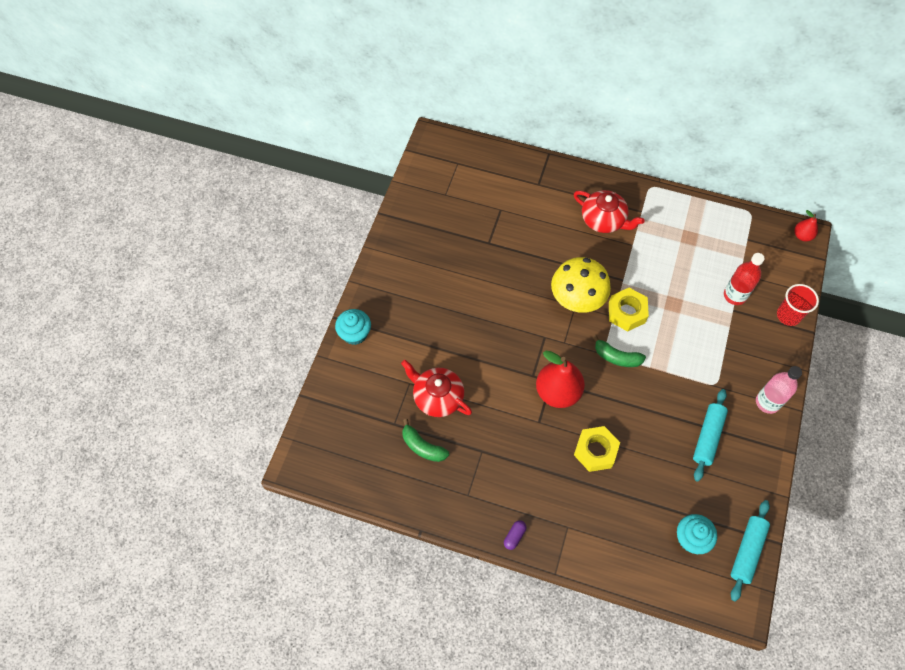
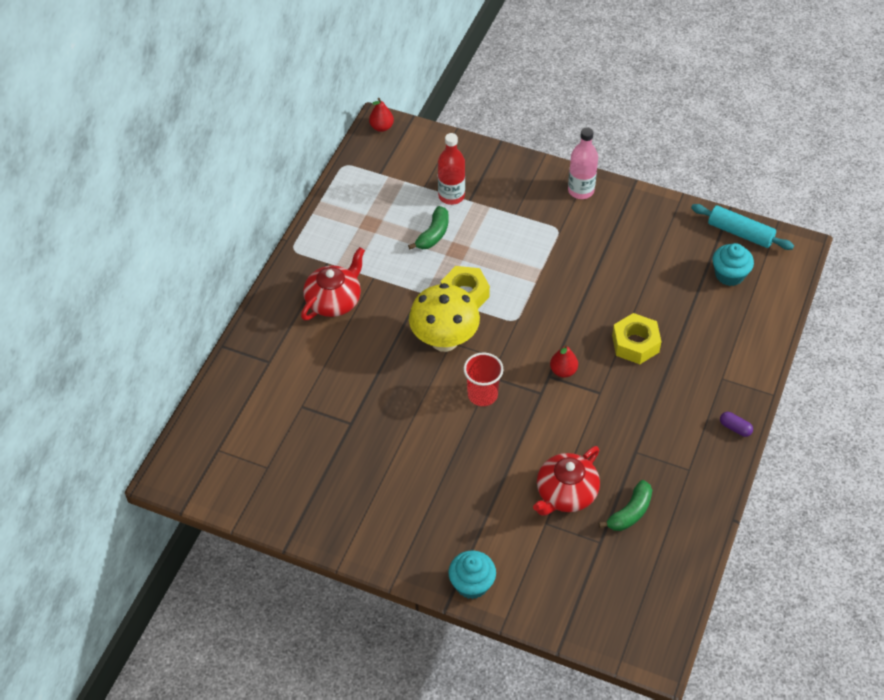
camera: 85 degrees left, 10 degrees down
(557, 392) = (563, 371): red pear -> red pear, size x0.51
(616, 357) = (521, 311): green banana -> green banana (433, 234)
(707, 437) = (619, 245): turquoise rolling pin -> none
(788, 315) = (480, 156): red cup -> red cup (482, 395)

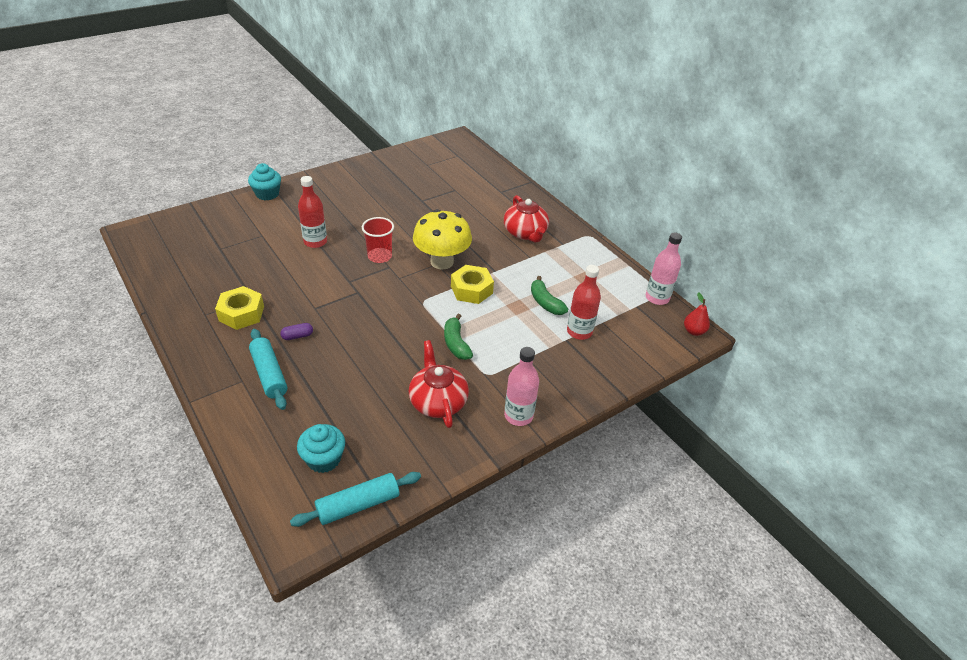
camera: 120 degrees right, 10 degrees down
(355, 164) = (657, 298): none -> pink bottle
(511, 466) = (315, 242): none -> red bottle
(563, 371) = (353, 301): red pear -> none
(565, 493) = (268, 252): red teapot -> red teapot (438, 401)
(630, 512) = (218, 270): green banana -> green banana (456, 343)
(635, 344) = (330, 351): yellow nut -> yellow nut (241, 313)
(698, 365) = (269, 374): none -> turquoise rolling pin
(735, 428) = (197, 359): purple capsule -> purple capsule (297, 336)

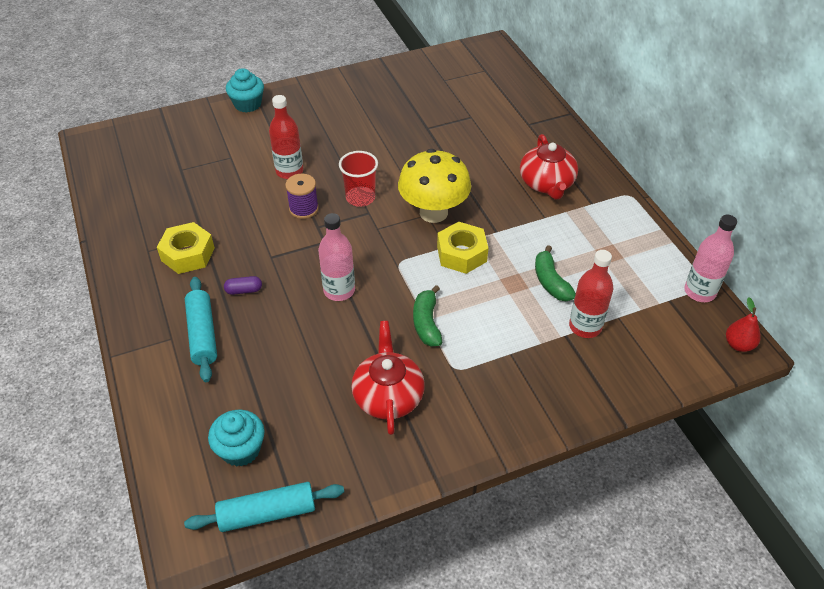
camera: 15 degrees right, 5 degrees up
(334, 269) = (304, 209): none -> purple spool
(518, 415) = (482, 429): pink bottle -> pink bottle (339, 290)

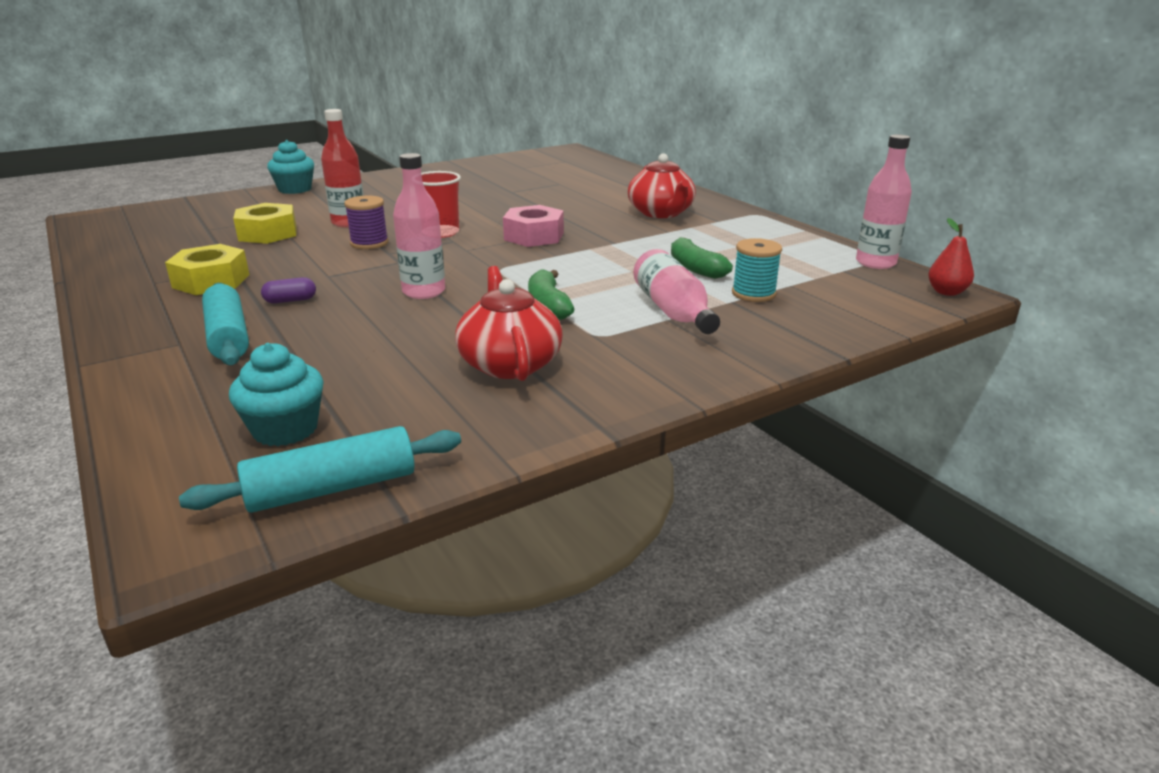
camera: 10 degrees left, 20 degrees down
(433, 212) = (534, 236): yellow mushroom -> pink nut
(461, 254) = (577, 258): yellow nut -> yellow nut (268, 233)
(517, 344) = (673, 311): none -> pink bottle
(585, 326) = (753, 294): red bottle -> turquoise spool

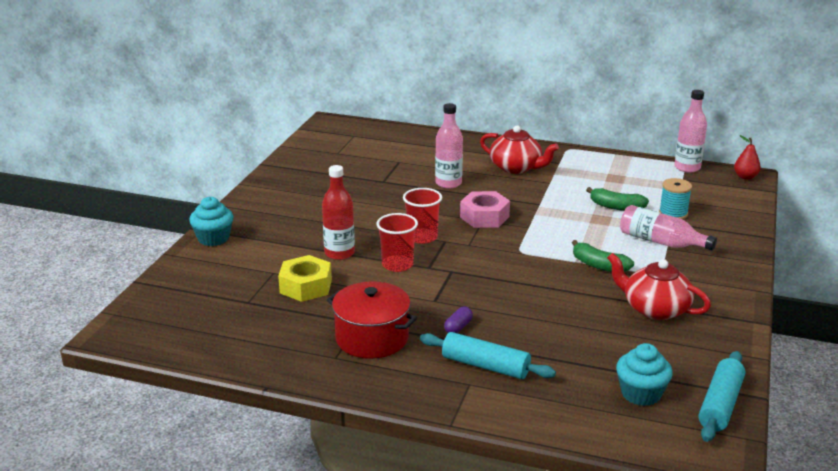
camera: 40 degrees left, 0 degrees up
(211, 281) = (372, 338): yellow nut -> red pot
(369, 243) = (397, 265): purple spool -> red cup
(424, 292) = (517, 286): pink bottle -> pink bottle (448, 183)

